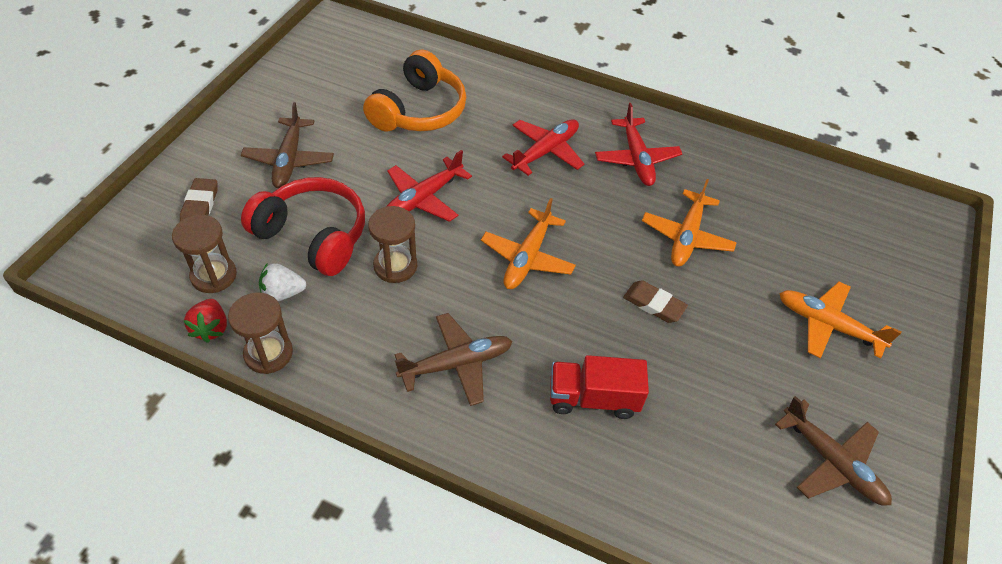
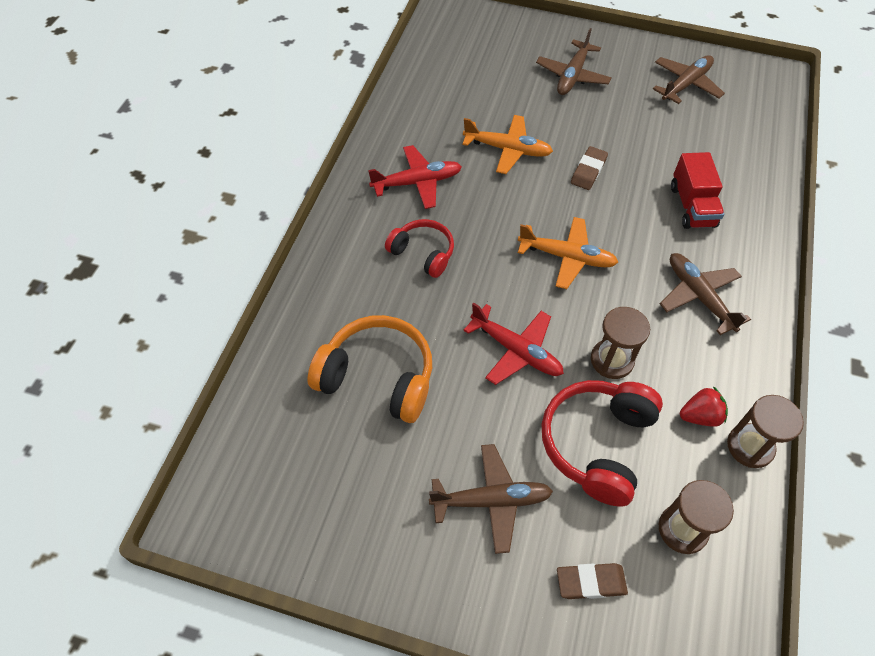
camera: 95 degrees left, 5 degrees up
(211, 328) = (745, 509): red strawberry -> red strawberry (700, 416)
(282, 293) = (679, 453): white strawberry -> none
(545, 152) = (423, 253): red plane -> red headphones
(828, 325) = (572, 75): orange plane -> brown plane

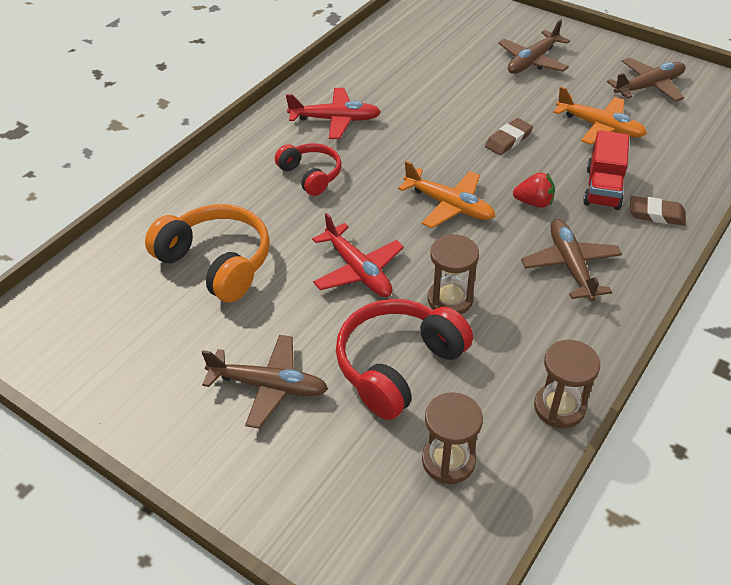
camera: 20 degrees right, 10 degrees down
(507, 149) = (435, 109): orange plane -> orange plane (599, 126)
(591, 582) = (329, 480): brown eraser -> brown eraser (656, 214)
(700, 416) = (518, 367): red strawberry -> red strawberry (534, 202)

